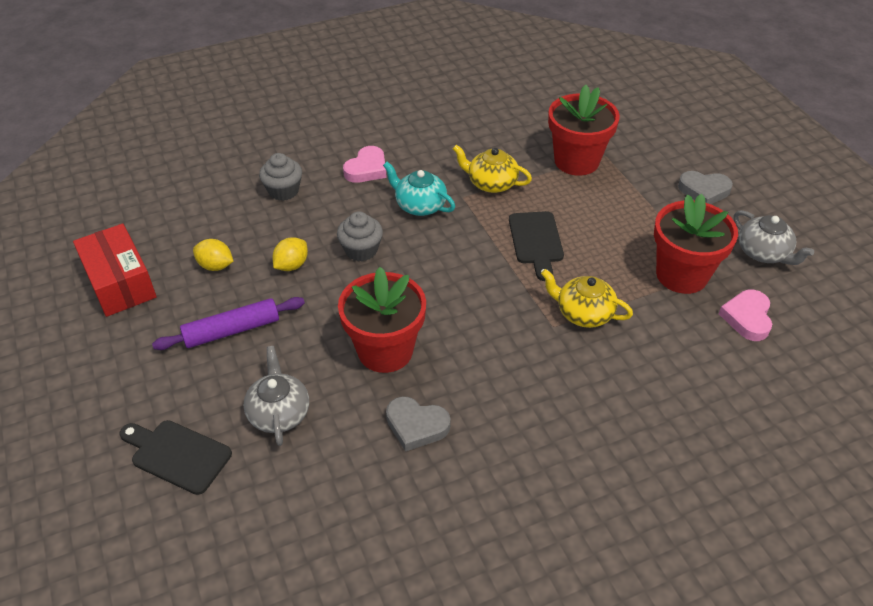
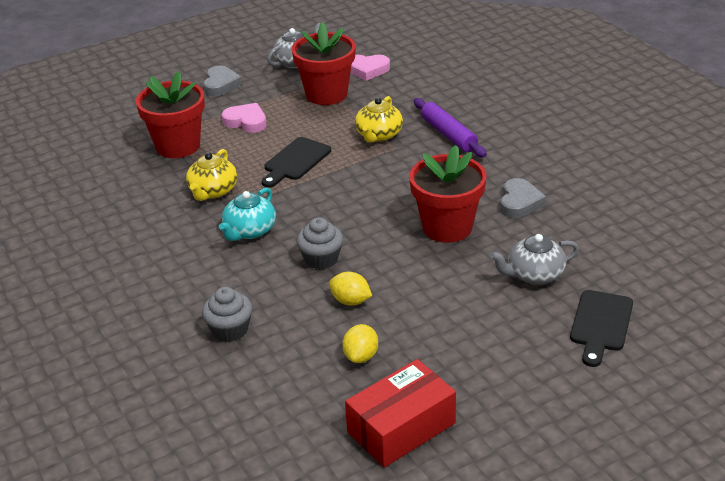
camera: 95 degrees left, 10 degrees down
(232, 330) = (449, 323): purple rolling pin -> purple rolling pin (448, 134)
(367, 169) = (189, 274): pink heart -> pink heart (246, 121)
(536, 241) = (295, 161): black cutting board -> black cutting board turned 135 degrees clockwise

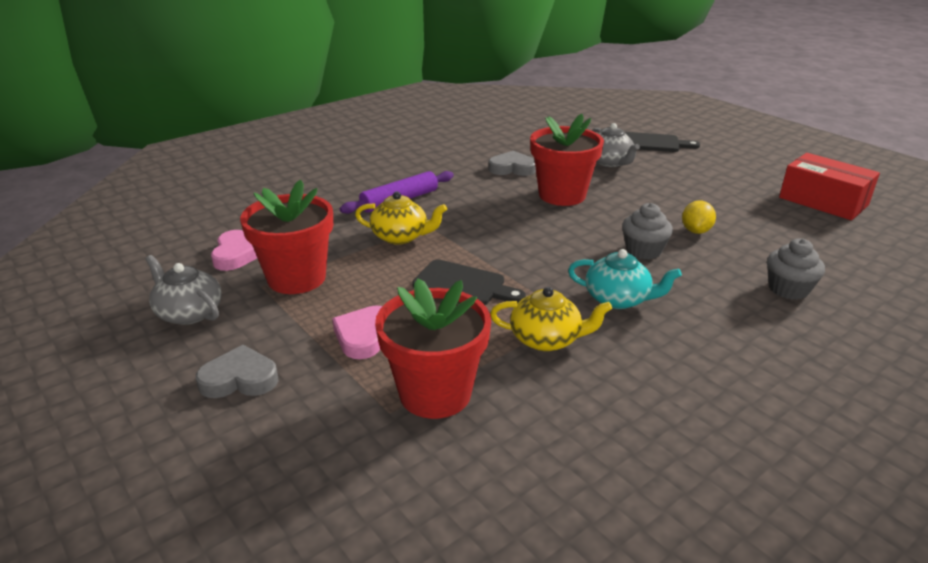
camera: 100 degrees left, 5 degrees down
(361, 356) = (762, 221): yellow lemon -> none

